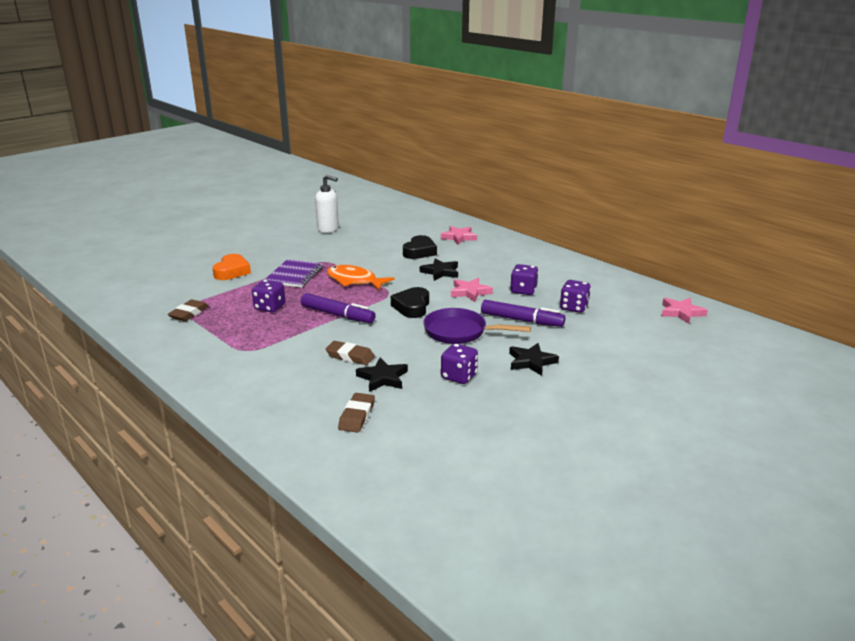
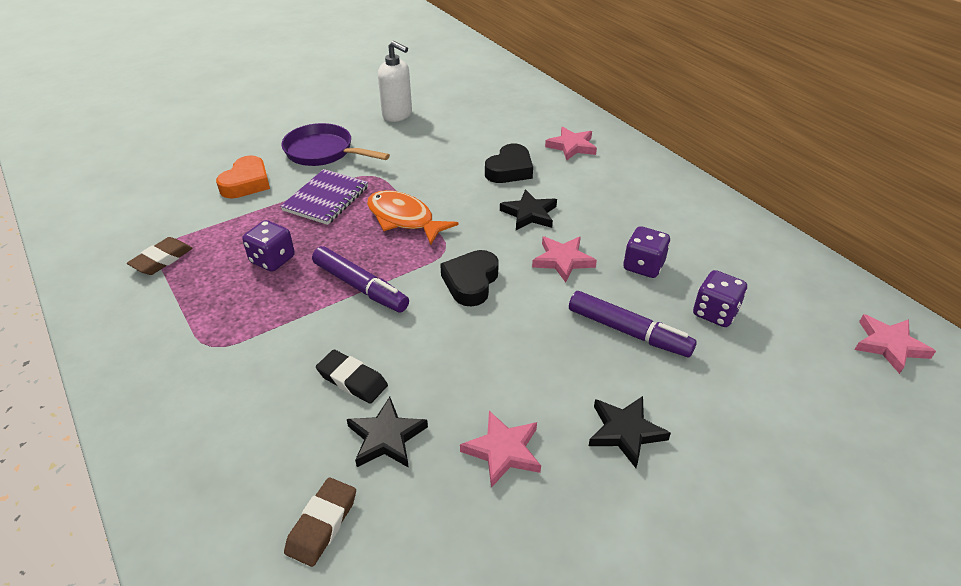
camera: 10 degrees right, 15 degrees up
(350, 356) = (352, 380): brown eraser -> black eraser
(459, 376) = (503, 451): purple dice -> pink star
(460, 332) = (528, 347): purple pan -> purple pan (323, 152)

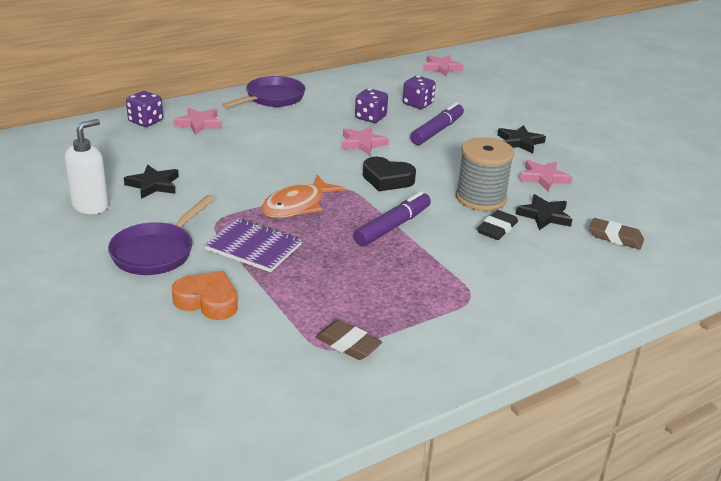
camera: 90 degrees left, 10 degrees down
(272, 260) = (353, 273): purple dice -> purple dice (146, 121)
(432, 369) = (481, 198): none -> grey spool
(509, 170) = (229, 153): black heart -> none
(529, 214) = (300, 150): black star -> black star (153, 185)
(661, 186) = (272, 98): none -> purple pan

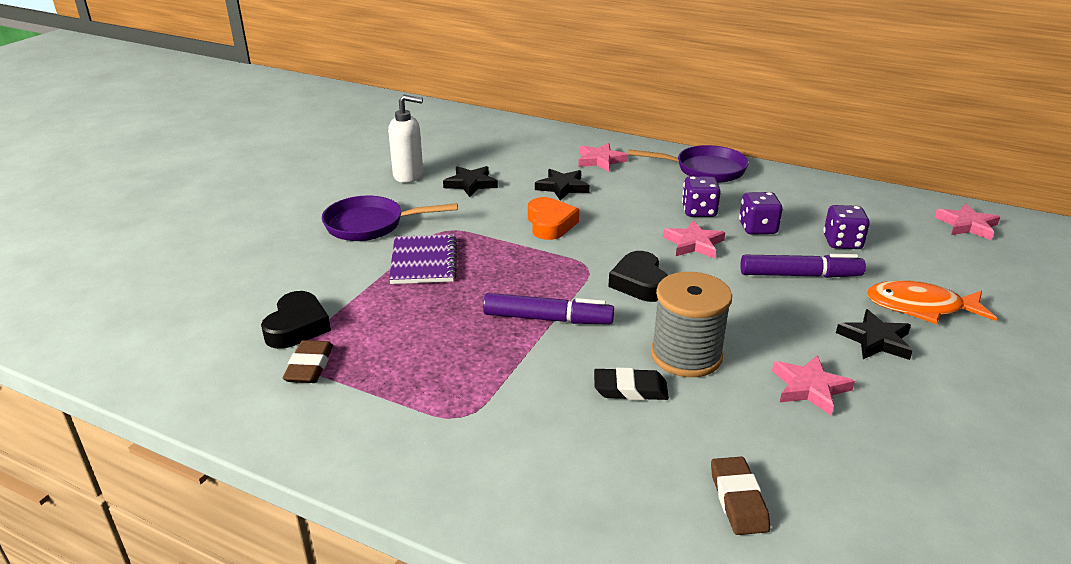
camera: 60 degrees right, 0 degrees up
(146, 121) = (568, 141): purple dice -> purple dice (699, 211)
(207, 301) = (319, 273): orange heart -> orange heart (550, 224)
(282, 335) = (297, 326): none -> black heart
(297, 205) = (521, 255): orange fish -> orange fish (920, 307)
(544, 216) = (711, 417): black star -> black star (562, 187)

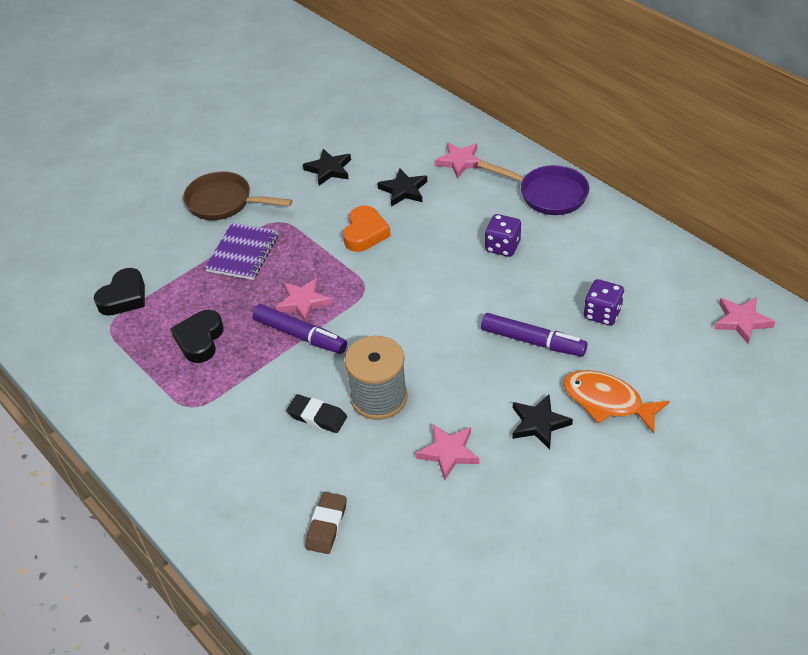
camera: 25 degrees right, 15 degrees up
(309, 366) = (116, 336): brown eraser -> none
(370, 225) = (224, 202): purple pan -> brown pan
(409, 176) = (284, 148): white soap dispenser -> none
(640, 283) = (394, 316): black heart -> black heart (200, 340)
(693, 243) = (469, 284): pink star -> pink star (303, 302)
(757, 228) = (539, 279): purple dice -> none

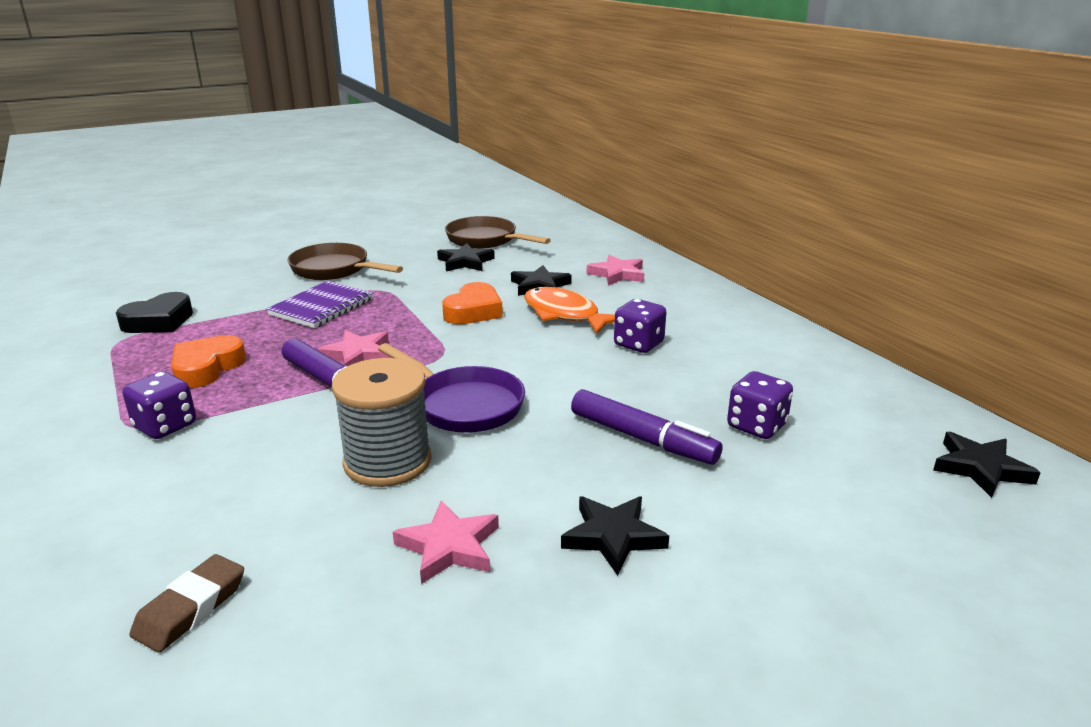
camera: 10 degrees right, 20 degrees down
(200, 340) = (207, 368): black heart -> orange heart
(212, 401) = (165, 426): none -> purple dice
(317, 416) = (287, 467): black eraser -> none
(331, 134) = (485, 240): none -> brown pan
(548, 194) = (715, 310): purple pan -> purple pan (463, 405)
(607, 401) = (737, 529): orange fish -> orange fish (565, 314)
(741, 321) = (981, 468): pink star -> black star

